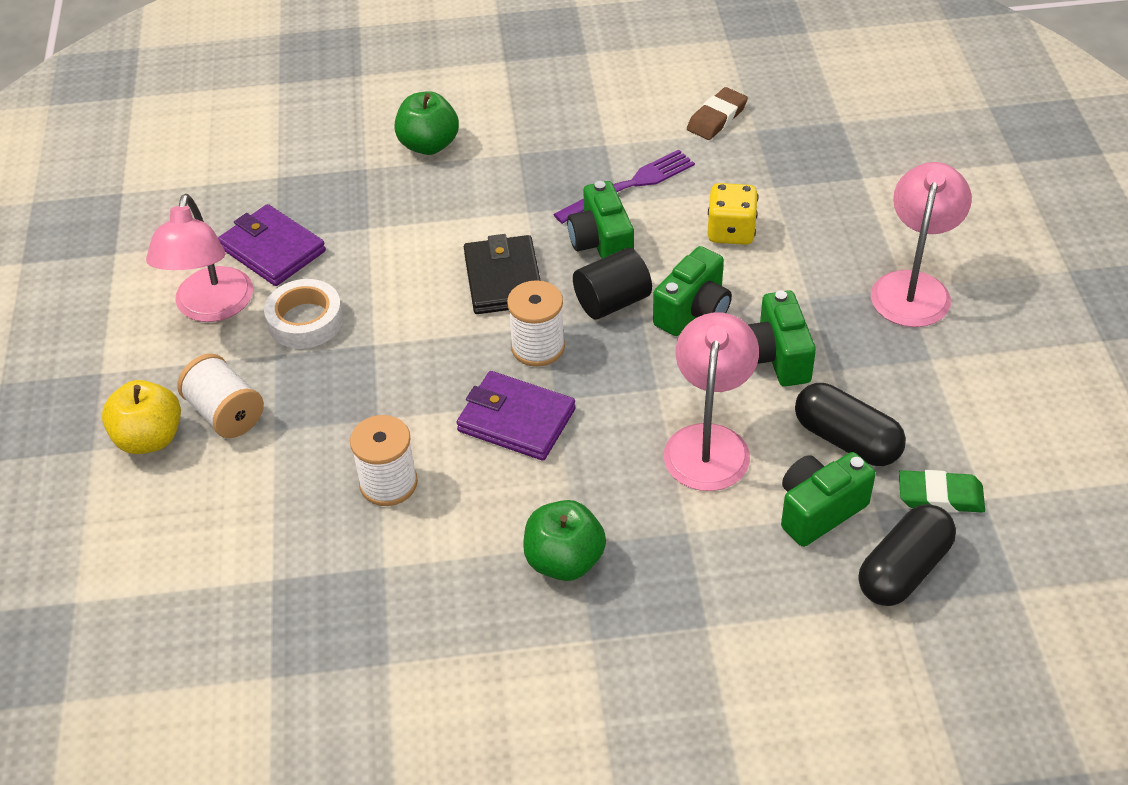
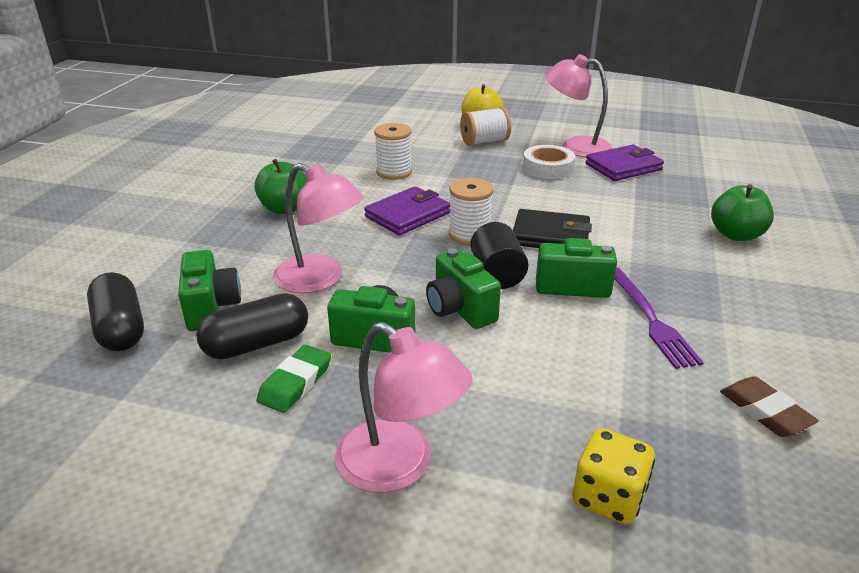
camera: 110 degrees right, 15 degrees down
(731, 231) = (556, 361): yellow dice -> yellow dice (608, 497)
(940, 496) = (152, 374): green eraser -> green eraser (295, 383)

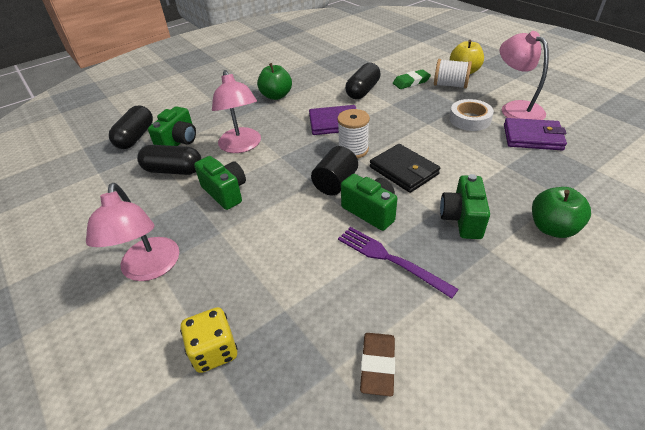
camera: 40 degrees right, 10 degrees up
(295, 383) = (163, 199): green eraser -> green eraser (411, 82)
(394, 172) = (363, 91): white spool -> black capsule
(460, 309) = (286, 196): green camera -> green camera (462, 219)
(650, 319) = (390, 259): purple fork -> purple fork turned 105 degrees clockwise

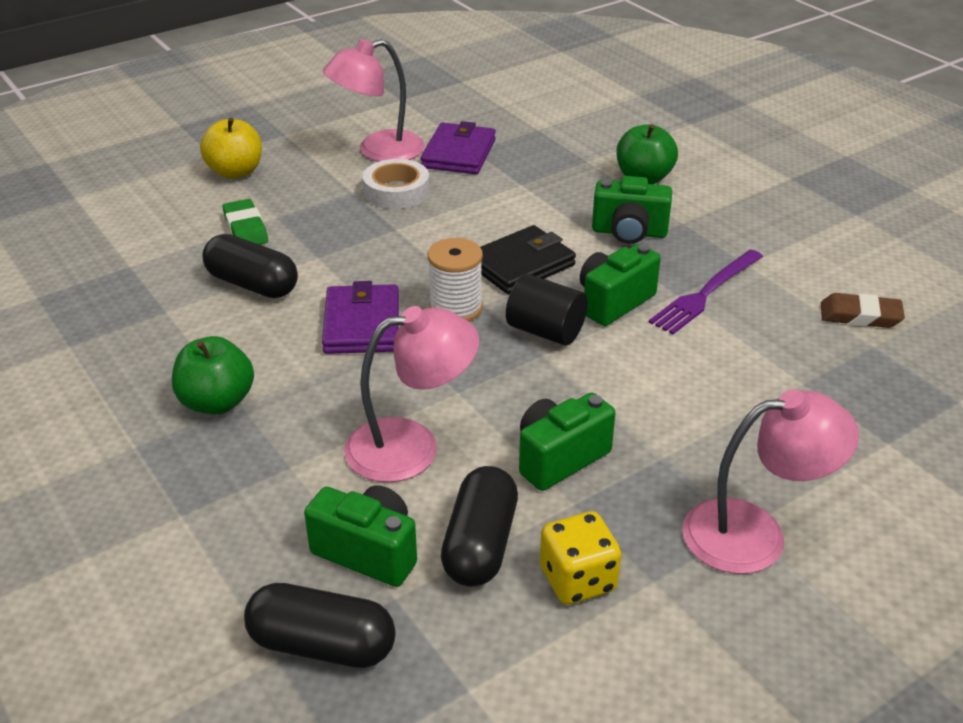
camera: 90 degrees left, 5 degrees down
(214, 351) = (880, 442): yellow dice -> yellow dice (578, 580)
(450, 85) = (278, 192): white spool -> none

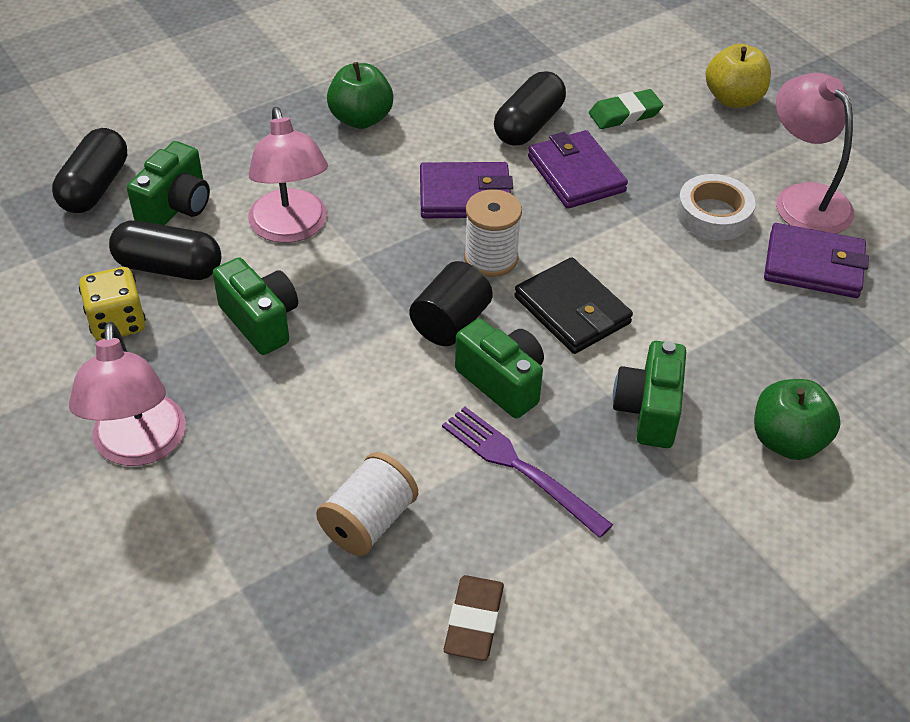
camera: 90 degrees right, 10 degrees up
(335, 258) = (576, 174): none -> purple wallet
(789, 372) = (368, 522): none -> white spool

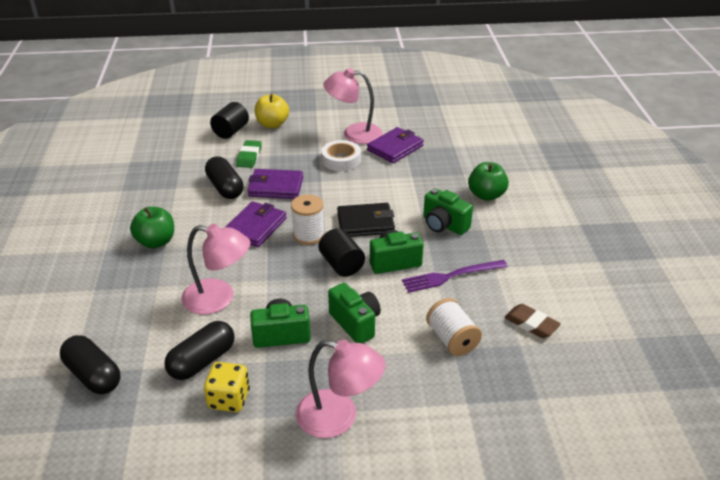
camera: 60 degrees left, 10 degrees down
(176, 207) = (151, 342): green camera -> green camera (355, 323)
(670, 67) = (231, 131): none -> black cylinder

